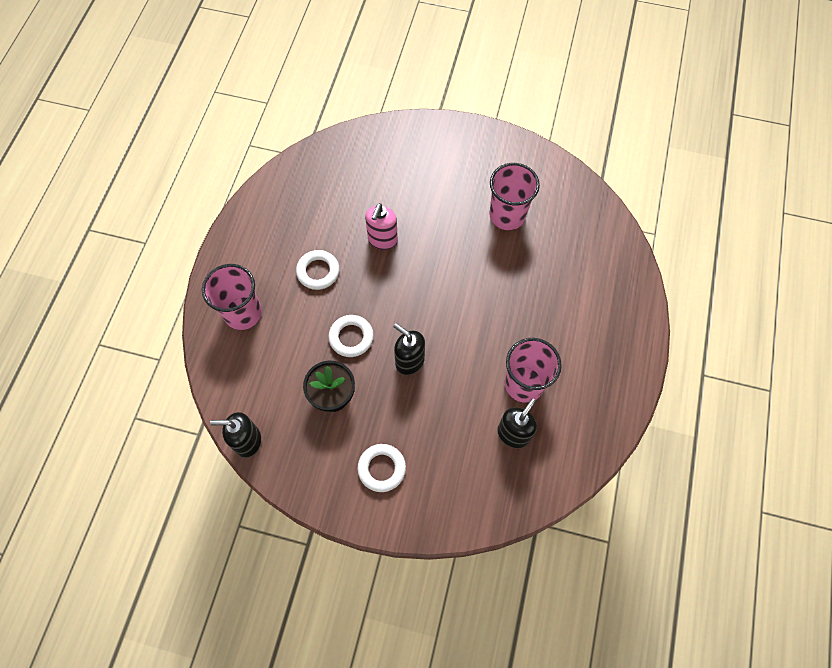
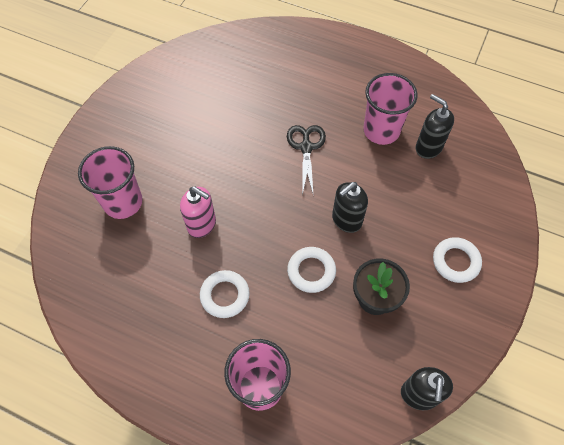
camera: 80 degrees left, 5 degrees down
(485, 314) = (306, 147): none -> black scissors
(507, 215) = (204, 111): pink cup -> pink cup (123, 202)

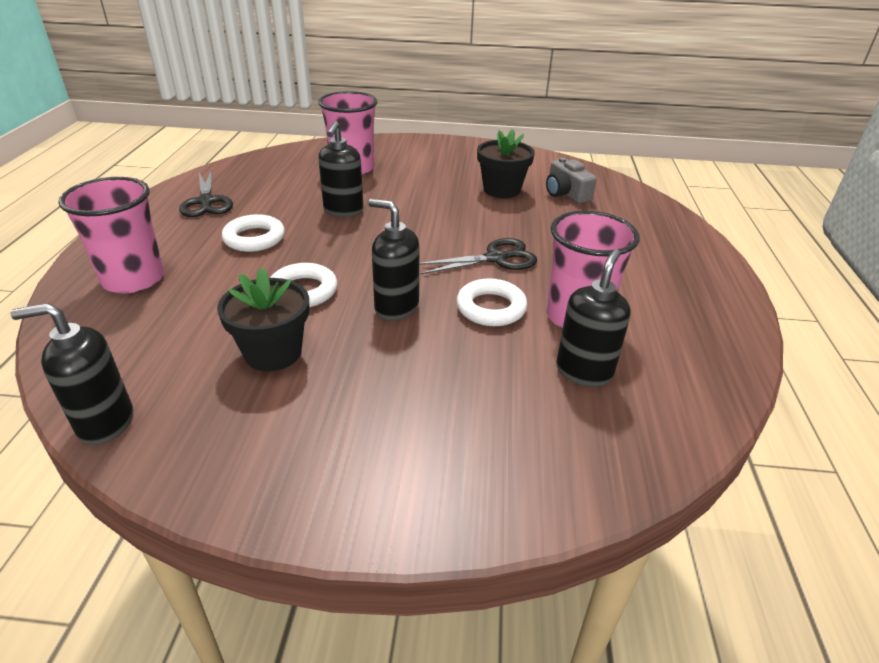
camera: 70 degrees right, 25 degrees down
(142, 329) = (206, 202): none -> black scissors
(202, 225) = (343, 211): pink soap dispenser -> black soap dispenser
(208, 109) = (501, 190): none -> black flower pot
(231, 72) = (566, 193): none -> grey camera
(455, 261) = (365, 436): white ring -> white ring (491, 308)

